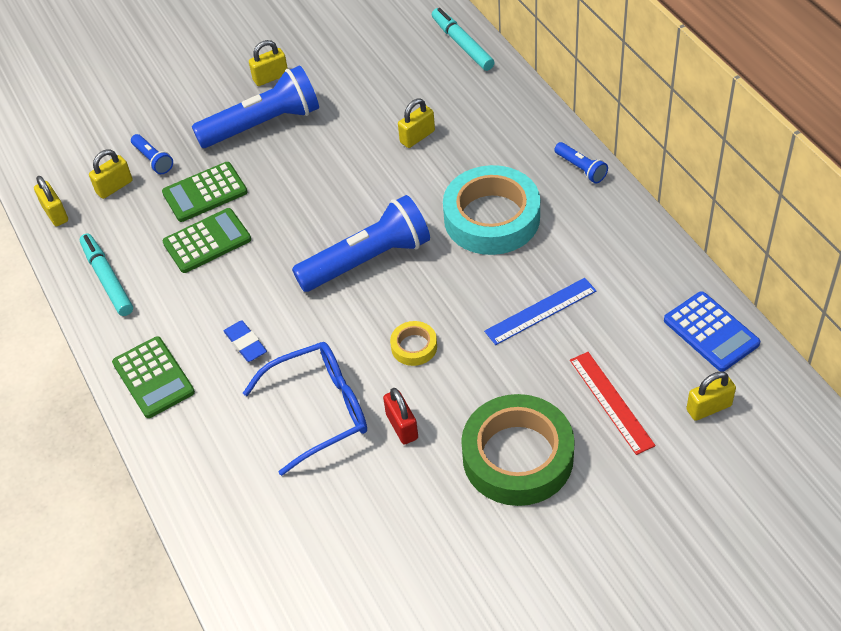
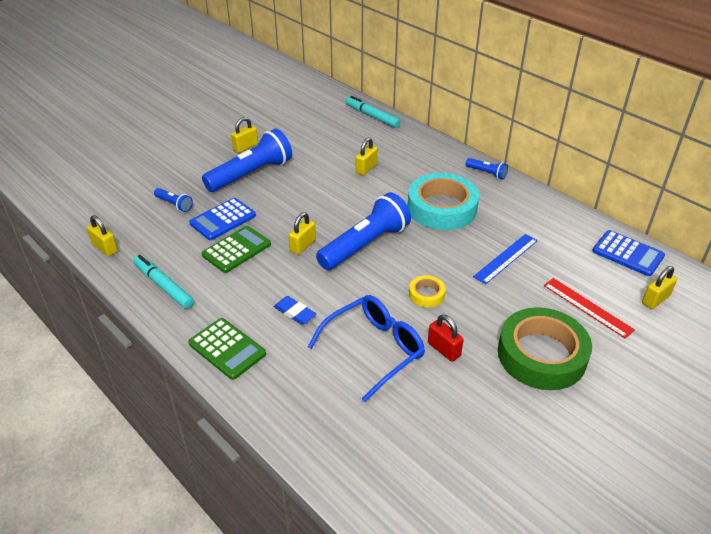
camera: 20 degrees left, 10 degrees down
(114, 187) = (149, 225): yellow padlock -> yellow padlock (303, 245)
(205, 193) = (223, 219): green calculator -> blue calculator

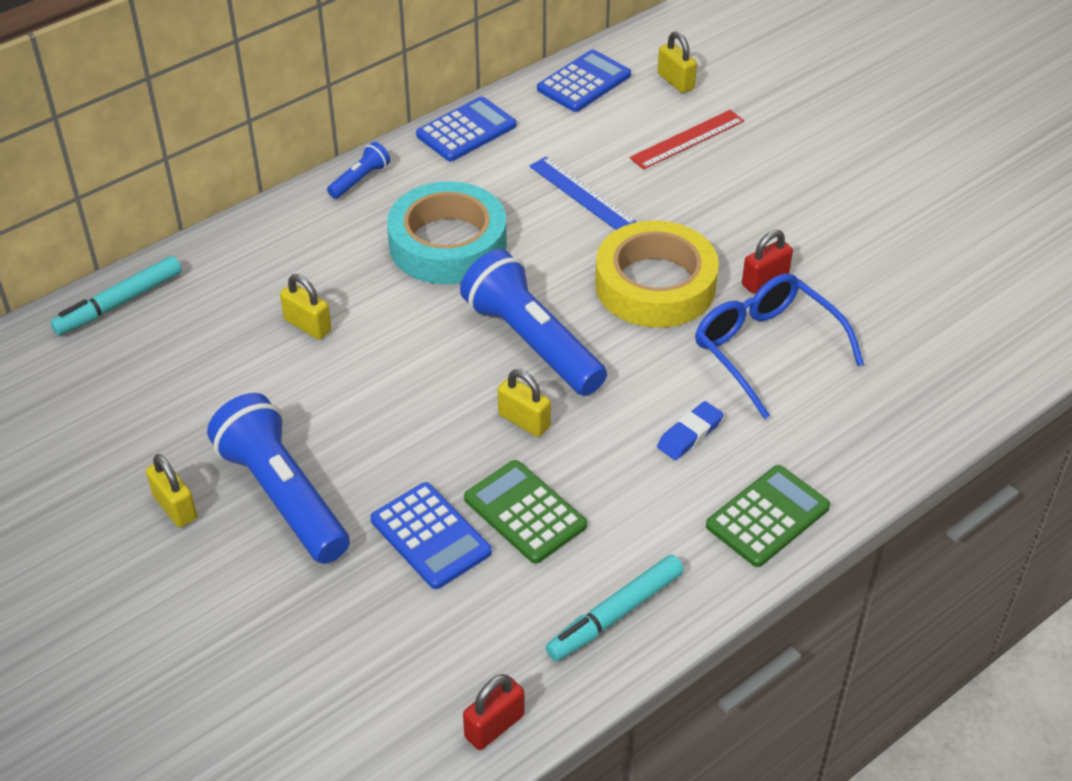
camera: 85 degrees left, 5 degrees up
(105, 248) = (494, 726): yellow padlock -> red padlock
(174, 204) = (365, 620): blue flashlight -> none
(426, 294) = (655, 285): yellow tape -> yellow tape, size x2.24
(541, 355) = (773, 195): green tape -> none
(549, 207) = (466, 130): none -> blue calculator

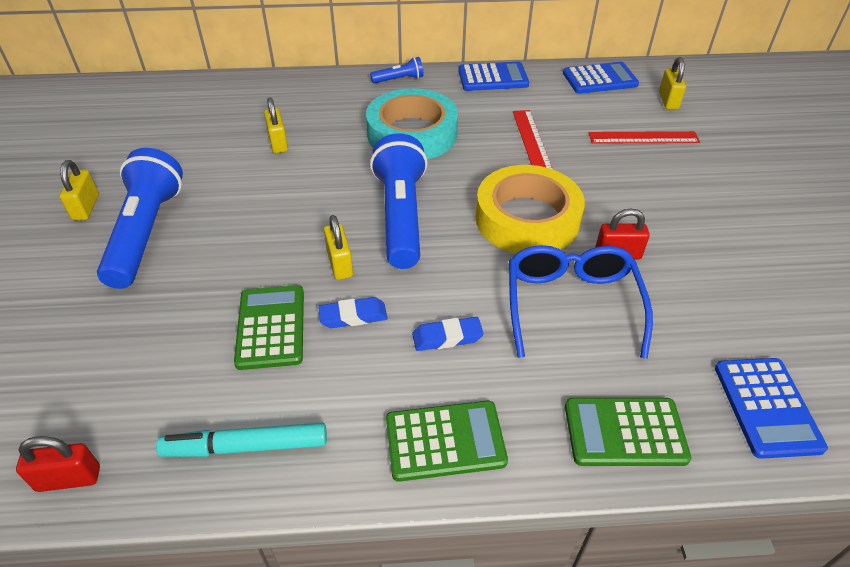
camera: 35 degrees right, 0 degrees up
(119, 303) = (198, 88): turquoise marker -> none
(431, 536) = (195, 308): blue calculator -> blue calculator (767, 407)
(582, 194) = (532, 141): blue ruler -> red ruler
(589, 461) = (353, 316): none -> blue eraser
(892, 433) = (625, 432): none -> green calculator

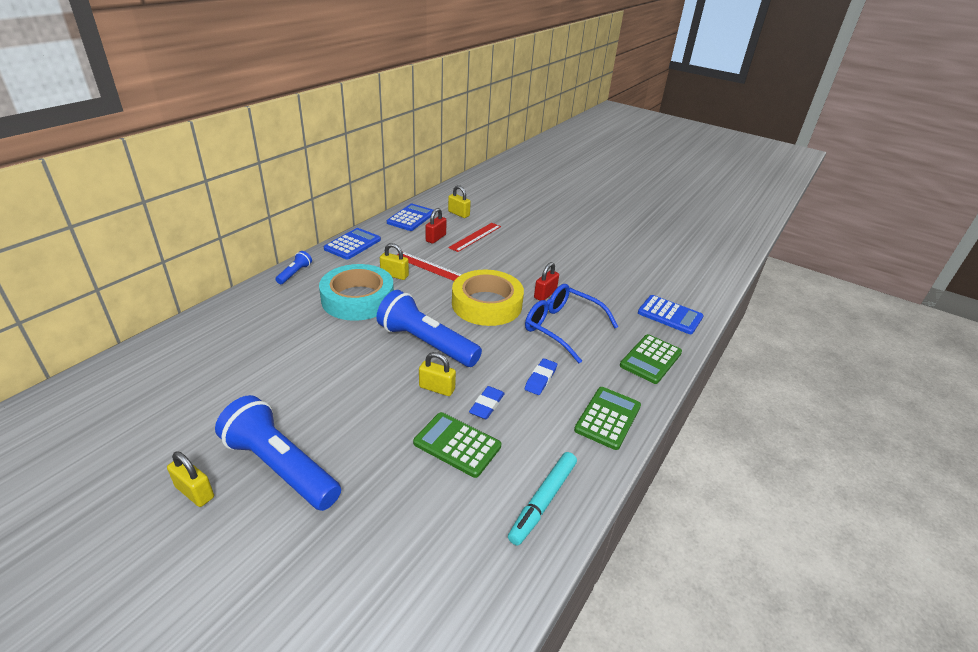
camera: 55 degrees left, 10 degrees down
(69, 478) = (490, 610): red padlock -> red padlock (436, 238)
(278, 143) = (277, 354): yellow padlock -> yellow padlock (394, 275)

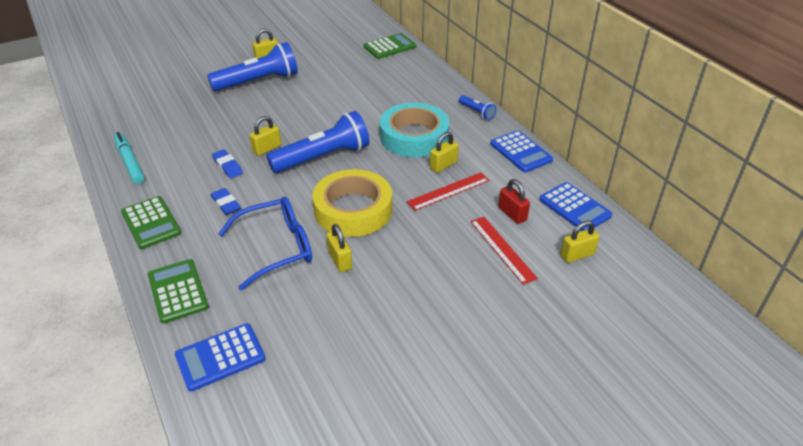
camera: 120 degrees right, 5 degrees up
(457, 445) = (207, 143): green calculator -> green calculator (389, 47)
(545, 294) = (340, 260): red padlock -> yellow padlock

